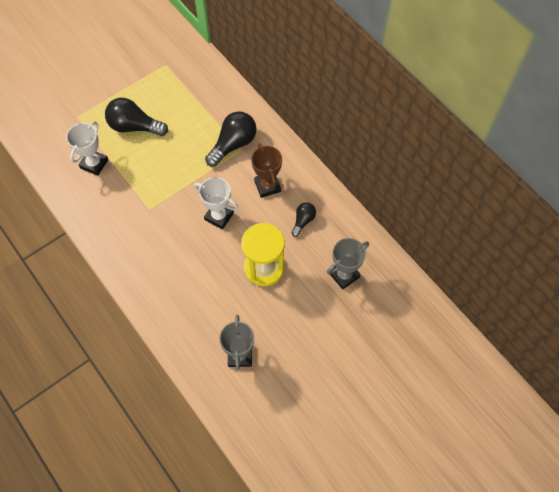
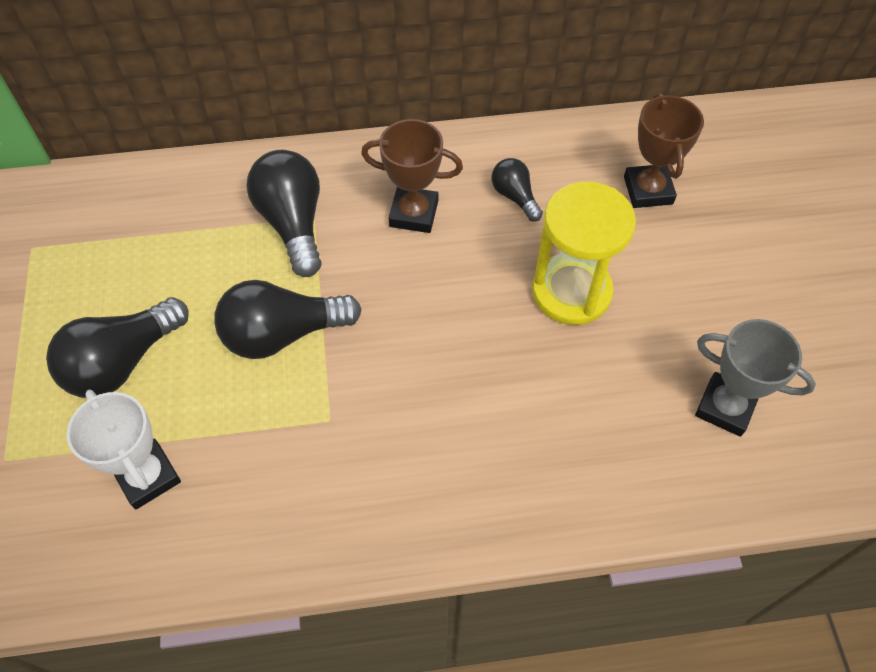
camera: 60 degrees left, 5 degrees down
(178, 171) = (283, 334): none -> black light bulb
(219, 216) = (424, 311): white trophy -> none
(344, 275) = (648, 190): grey trophy -> brown trophy

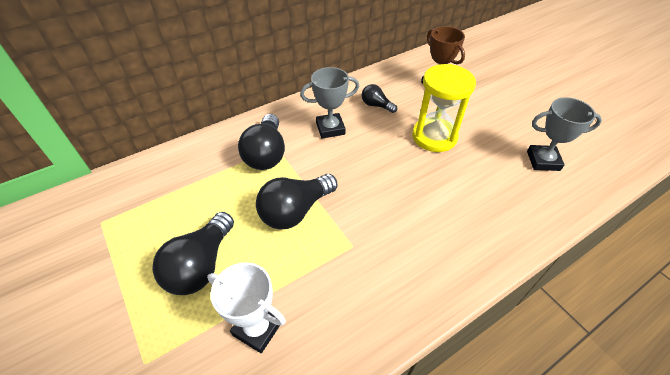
camera: 25 degrees left, 10 degrees down
(293, 223) = (266, 154): black light bulb -> black light bulb turned 135 degrees counterclockwise
(413, 214) = (330, 128): brown trophy -> grey trophy

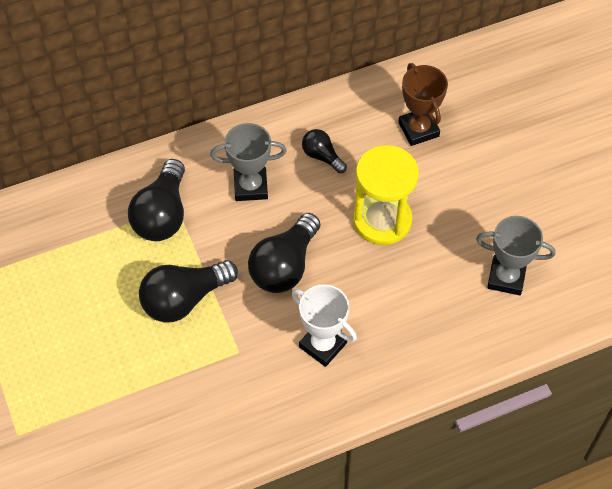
camera: 10 degrees right, 10 degrees up
(201, 265) = (74, 347): black light bulb -> black light bulb (284, 266)
(257, 328) = (125, 420): white trophy -> white trophy (323, 345)

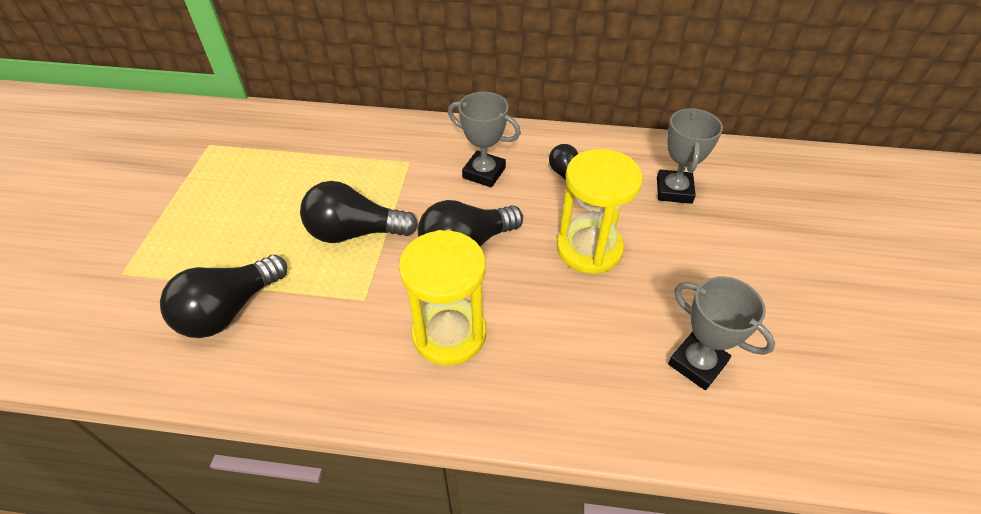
camera: 30 degrees right, 10 degrees down
(162, 215) = (393, 163): black light bulb -> black light bulb (229, 310)
(323, 345) = (449, 333): white trophy -> yellow hourglass
(418, 129) = (674, 190): brown trophy -> grey trophy

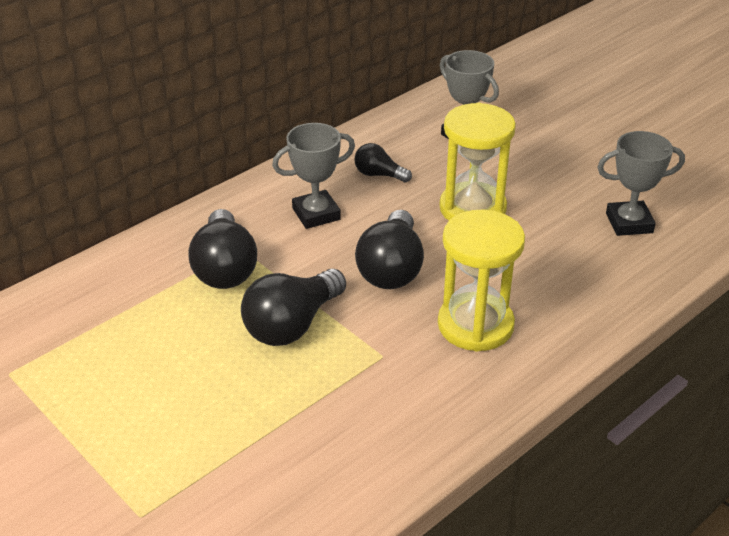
camera: 50 degrees left, 10 degrees down
(229, 310) = (294, 450): black light bulb -> black light bulb (225, 268)

